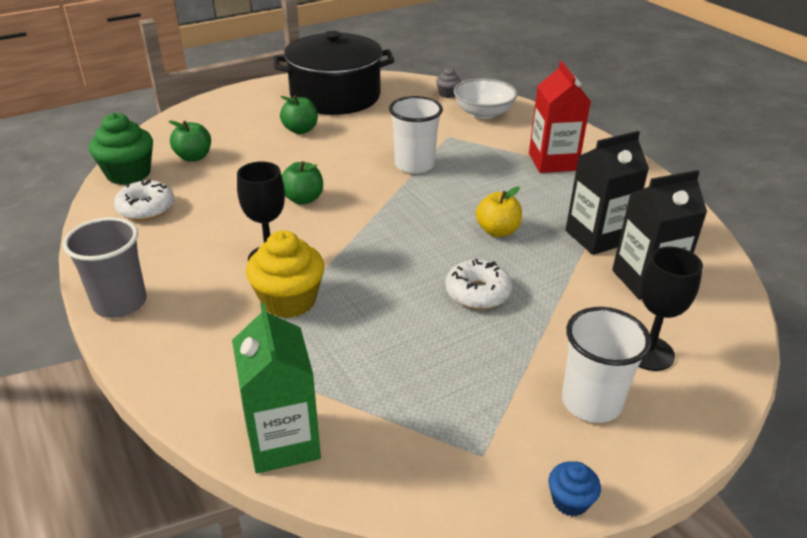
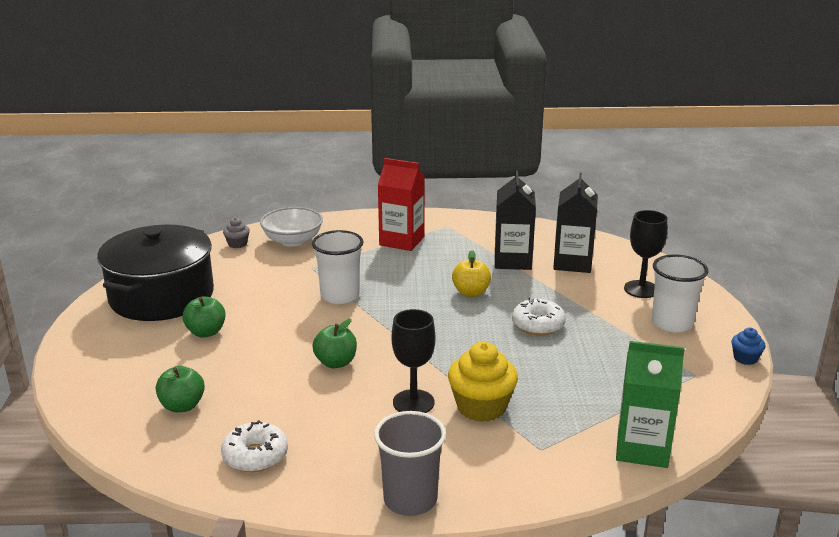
camera: 60 degrees left, 10 degrees down
(128, 174) = (166, 455): green cupcake -> none

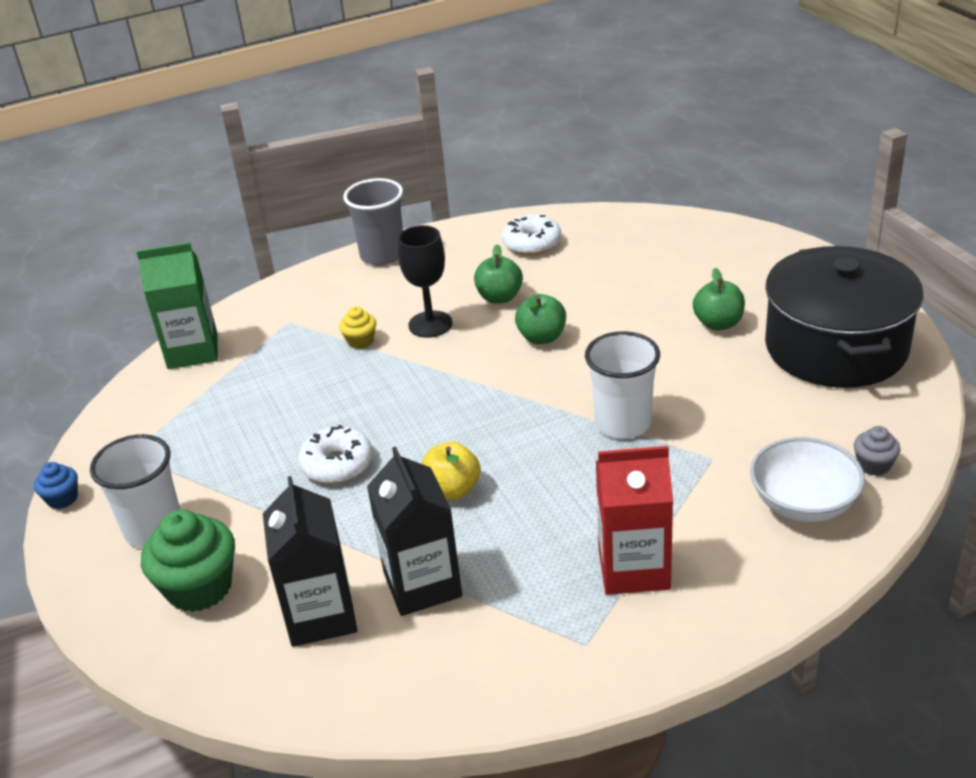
camera: 160 degrees right, 10 degrees up
(182, 406) = (640, 255): green apple -> green apple (499, 297)
(481, 407) = (360, 341): yellow cupcake -> yellow cupcake, size x0.51
(641, 289) = (199, 587): black goblet -> green cupcake

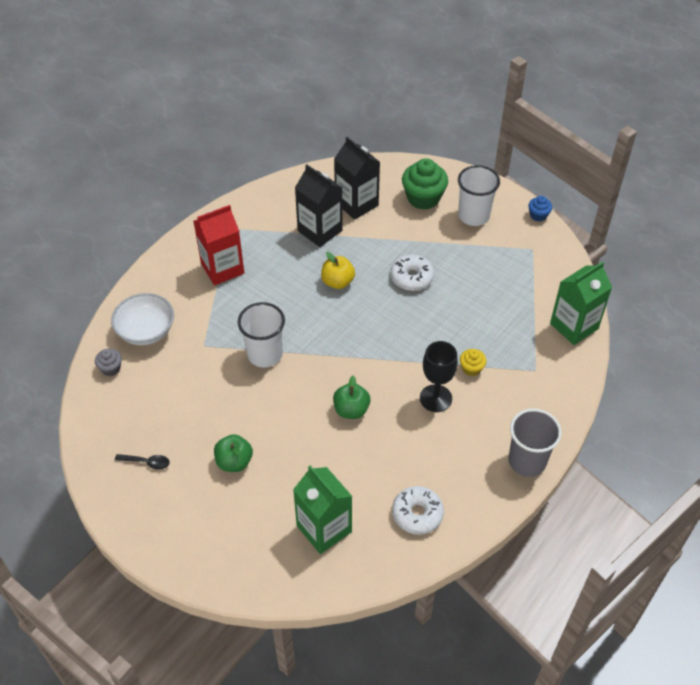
camera: 150 degrees right, 15 degrees up
(499, 297) = (404, 441): green apple -> none
(639, 253) = (324, 529): none -> green carton
(836, 347) = (147, 462): black pot -> black spoon

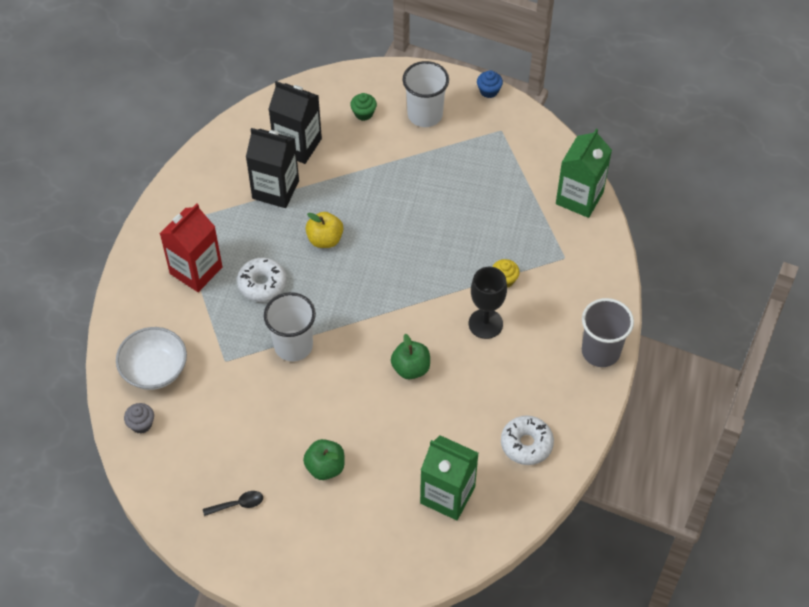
camera: 25 degrees left, 5 degrees up
(411, 277) = (397, 206): white donut -> white donut (262, 284)
(423, 198) = (363, 113): green cupcake -> green cupcake, size x0.51

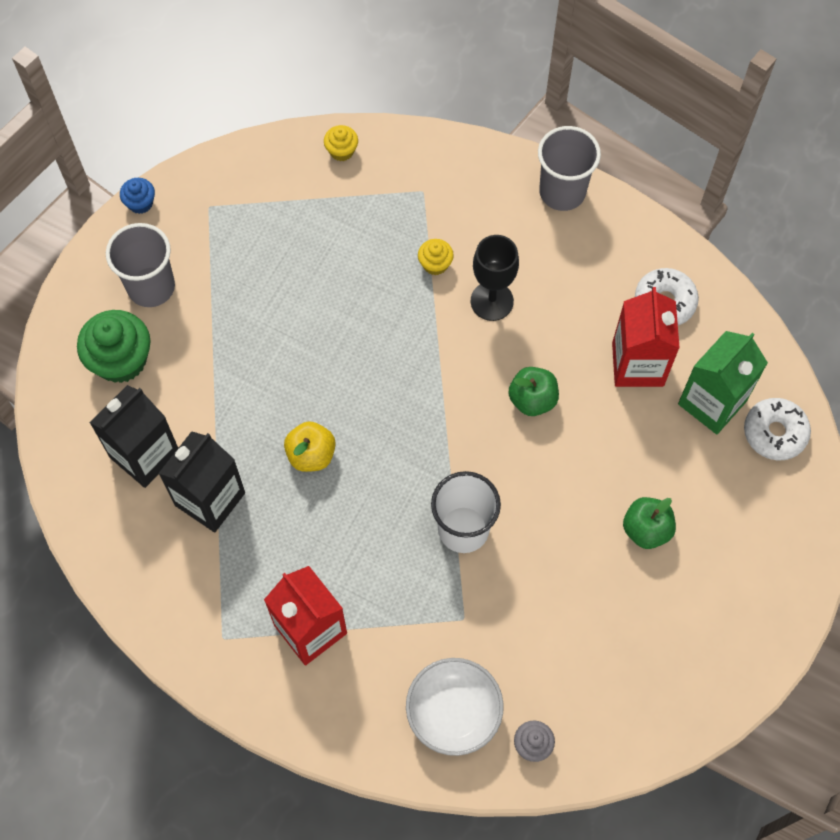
camera: 75 degrees left, 10 degrees up
(238, 504) = (675, 644): black spoon -> none
(262, 284) = (358, 548): white donut -> white donut (774, 433)
(363, 113) = (121, 360): green cupcake -> green cupcake, size x1.96
(425, 115) = (151, 287): white cup -> grey cup
(464, 435) = (637, 364): none -> red carton
(579, 198) = (341, 151): green carton -> yellow cupcake

